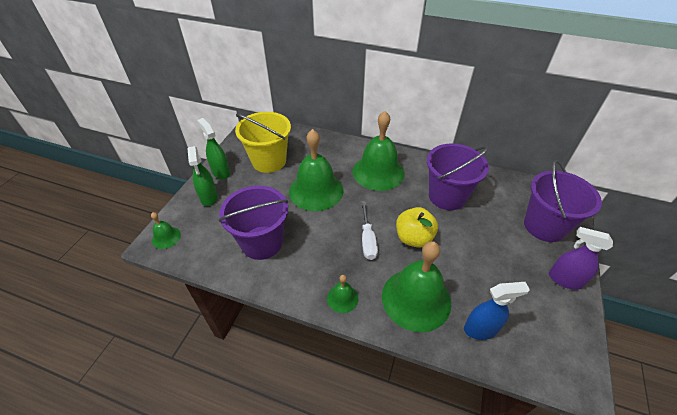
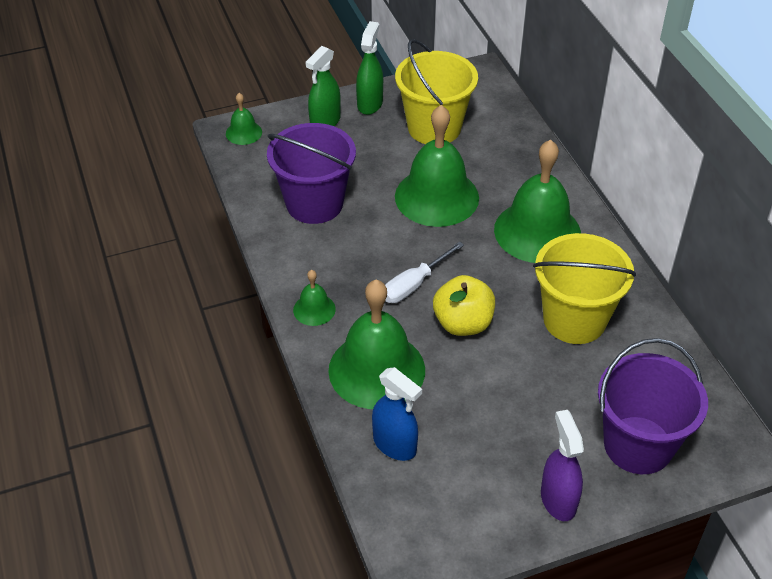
camera: 50 degrees right, 0 degrees up
(447, 196) = (574, 320): purple bucket -> yellow bucket

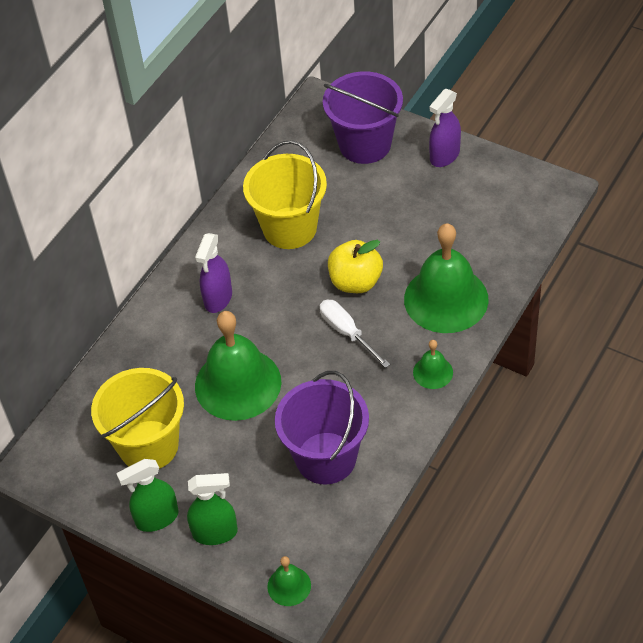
camera: 125 degrees left, 5 degrees up
(395, 445) = (492, 249): blue spray bottle -> none
(414, 284) = (347, 332): white screwdriver -> white screwdriver turned 135 degrees counterclockwise
(537, 231) = (218, 298): green bell -> purple spray bottle

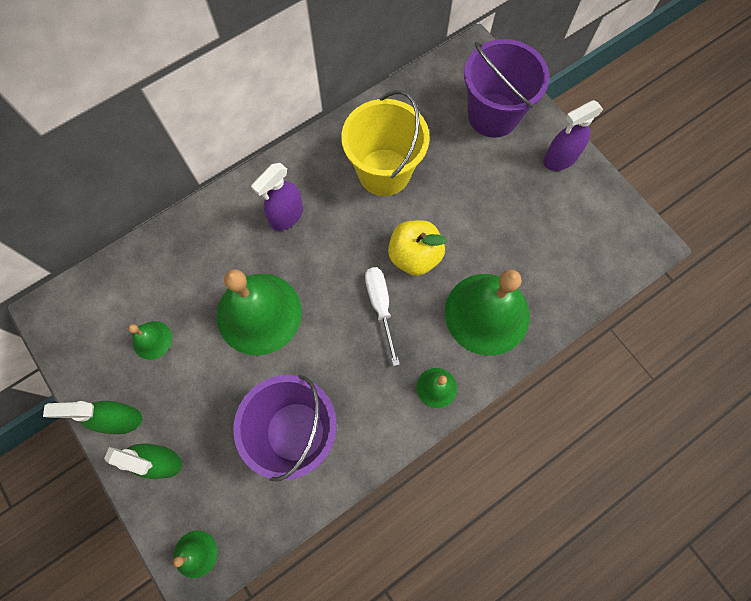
camera: 20 degrees right, 20 degrees up
(148, 446) = (152, 340): yellow bucket -> green bell

